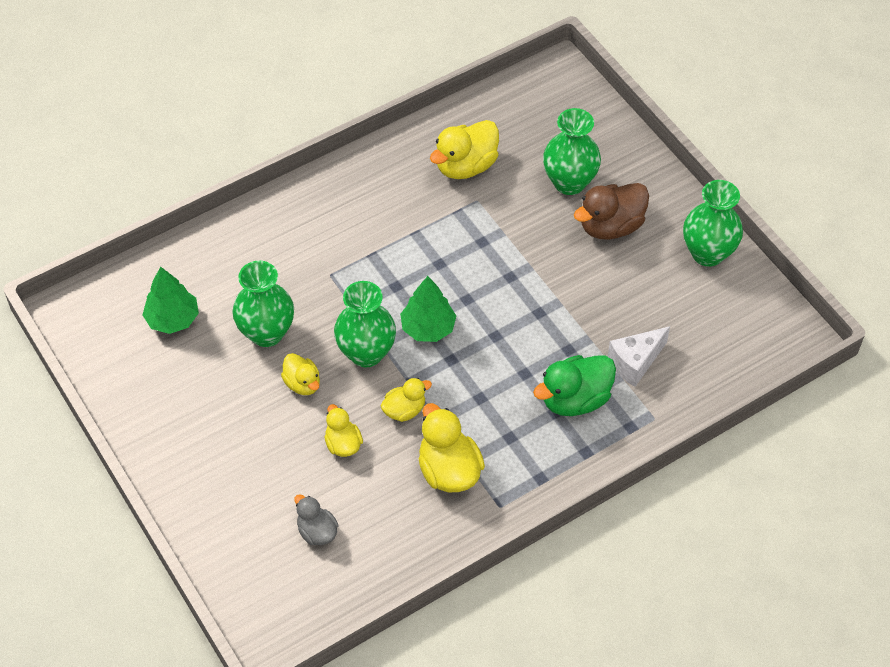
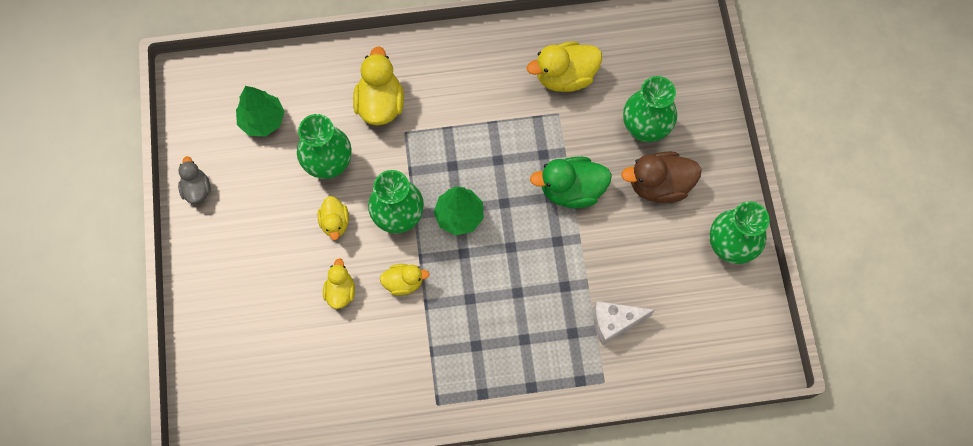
camera: 25 degrees right, 15 degrees up
(317, 531) = (283, 360): grey duck -> grey duck (197, 189)
(449, 470) = (412, 353): yellow duck -> yellow duck (380, 104)
(575, 399) = (546, 335): green duck -> green duck (571, 190)

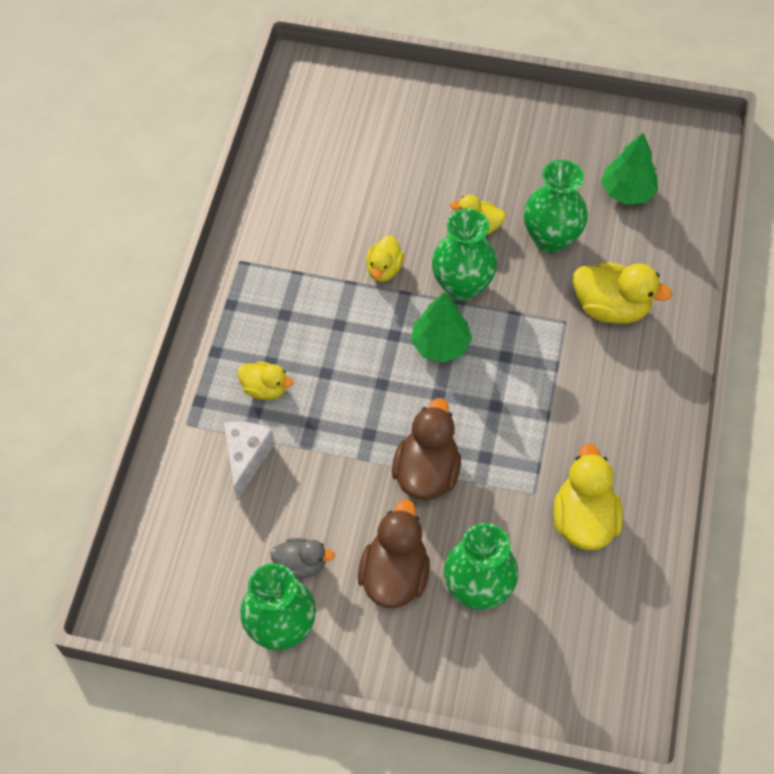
camera: 110 degrees right, 10 degrees down
(197, 189) = (564, 118): grey duck -> grey duck (301, 564)
(340, 291) = (398, 211): yellow duck -> yellow duck (265, 388)
(571, 190) = (426, 472): green duck -> brown duck

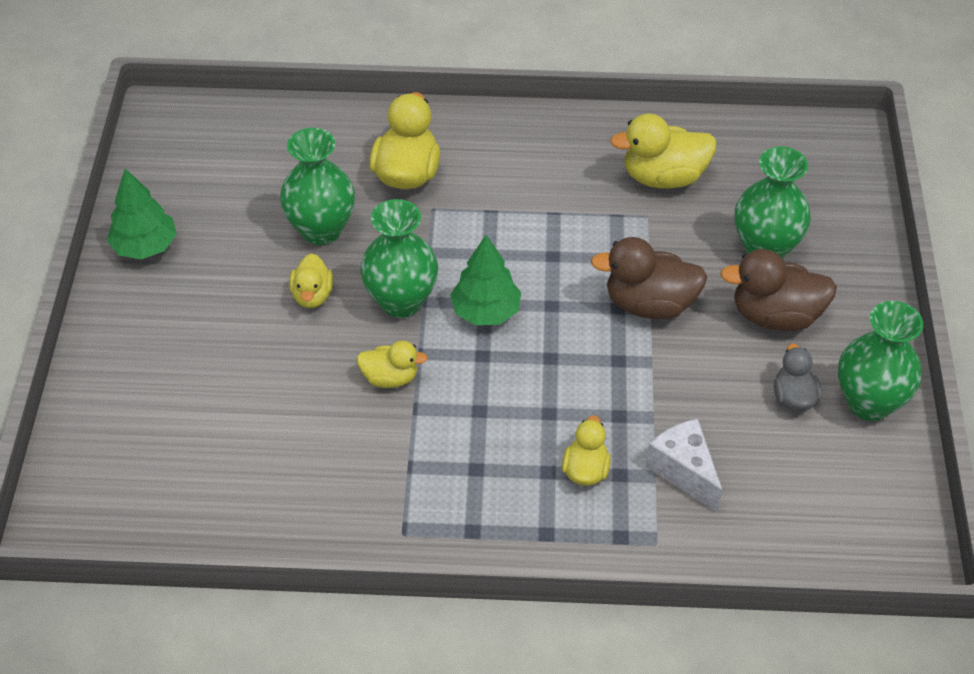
camera: 100 degrees left, 10 degrees down
(246, 459) = (684, 471): white cheese -> white cheese turned 60 degrees clockwise
(627, 192) = (246, 170): green tree -> green tree (145, 246)

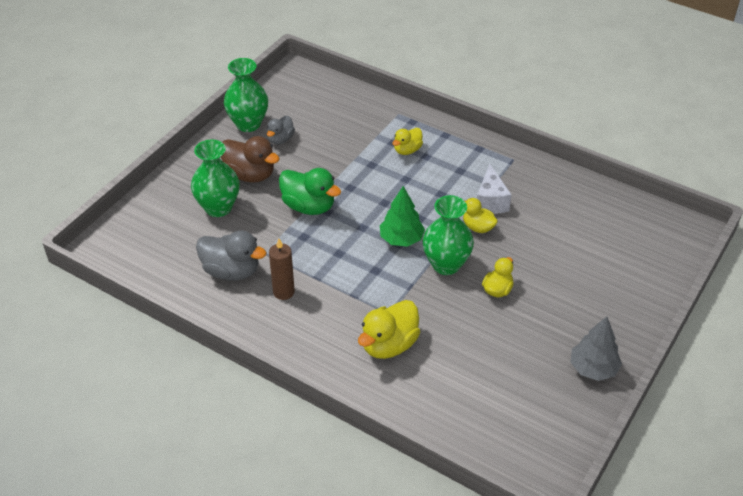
camera: 150 degrees left, 5 degrees down
(145, 246) = (593, 368): green tree -> grey tree
(321, 230) = (469, 330): green vase -> none
(578, 180) = (283, 292): none -> brown candle
(649, 304) = (309, 206): brown duck -> green duck
(663, 177) = (231, 271): yellow duck -> grey duck
(684, 471) = (361, 132): white cheese -> white cheese (490, 201)

